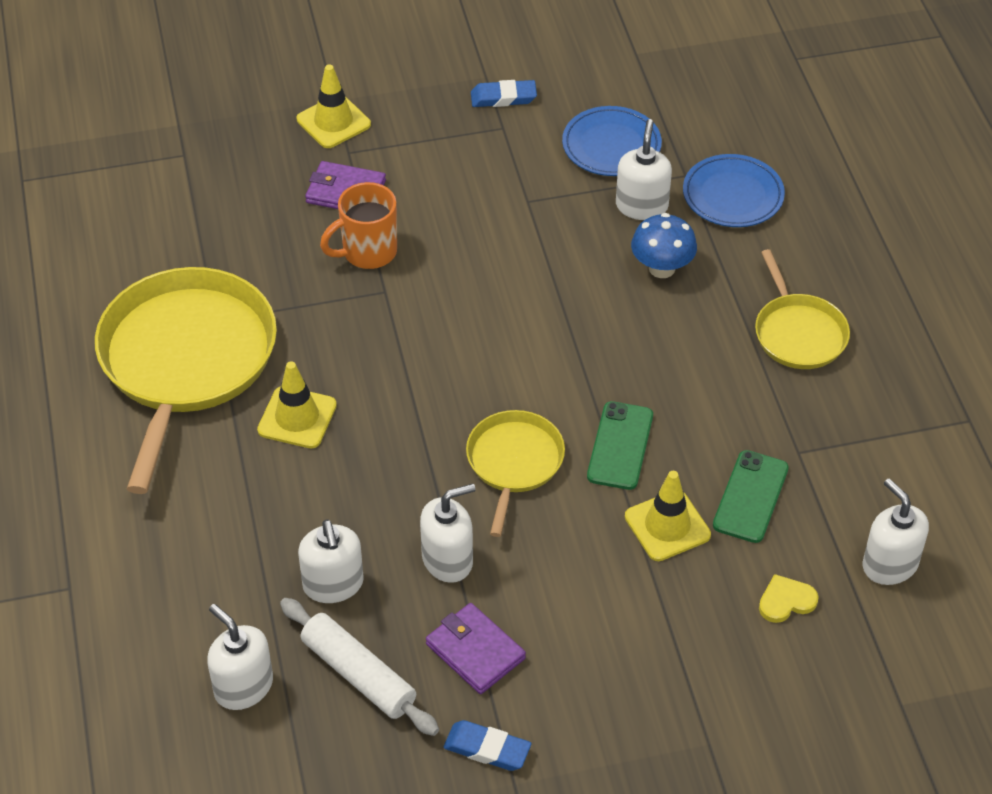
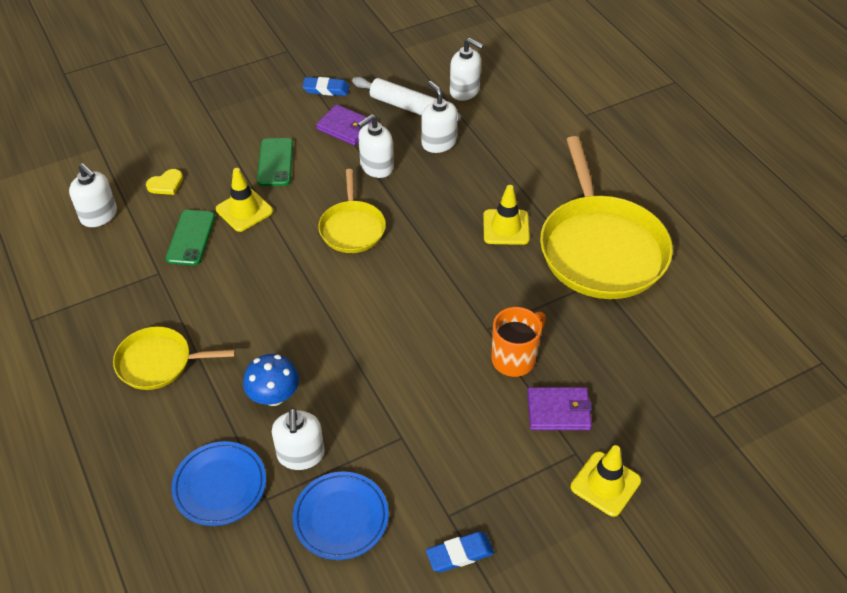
camera: 165 degrees right, 0 degrees up
(620, 446) = (283, 252): green phone -> green phone (275, 162)
(798, 333) = (158, 362): yellow pan -> yellow pan turned 60 degrees counterclockwise

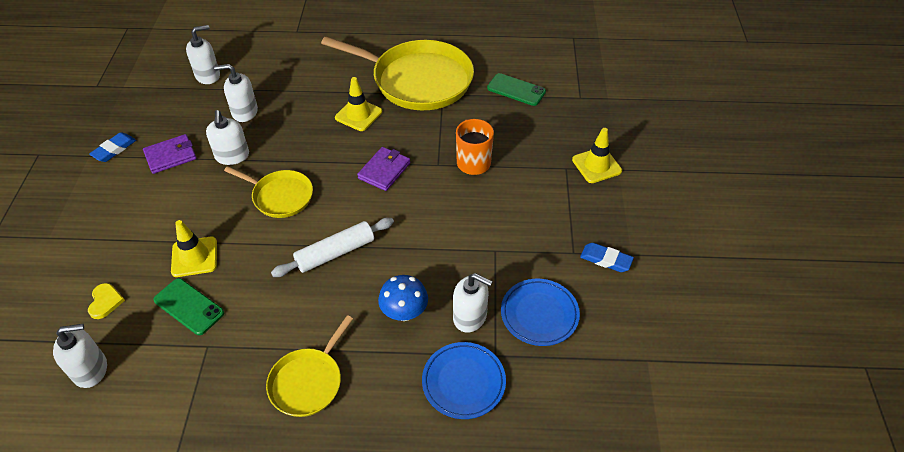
camera: 60 degrees left, 0 degrees up
(275, 162) = (161, 215): green phone -> green phone (516, 90)
(406, 106) = (187, 112): white rolling pin -> white rolling pin (335, 253)
(459, 554) = (606, 259): blue eraser -> blue eraser turned 75 degrees counterclockwise
(558, 411) = (529, 161): purple wallet -> purple wallet (384, 171)

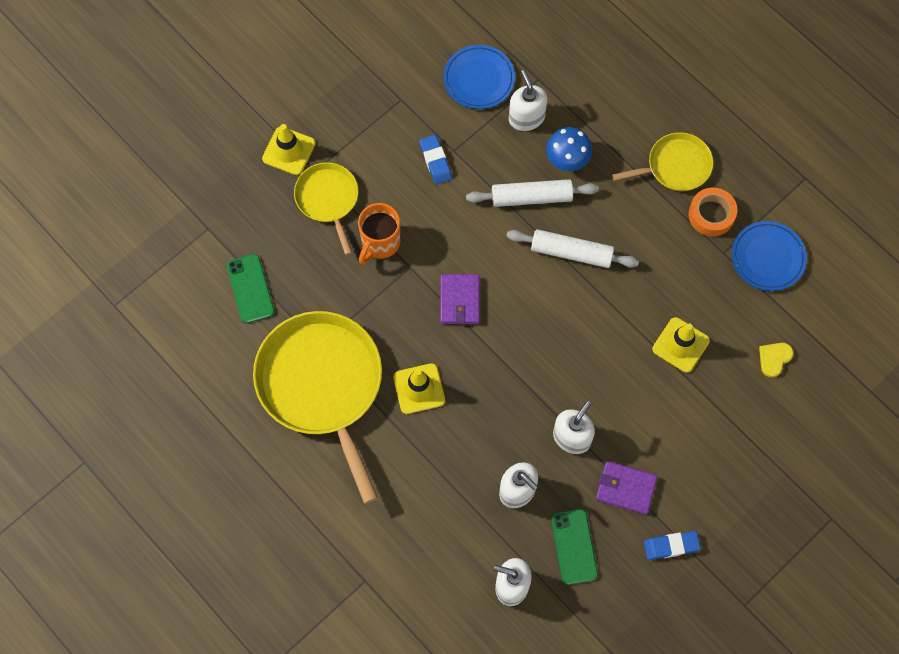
camera: 135 degrees left, 20 degrees up
(91, 370) = (816, 303): white soap dispenser -> none
(189, 306) = (715, 299): green phone -> green phone (574, 546)
(242, 367) = (711, 215): none -> orange tape
(280, 196) = (567, 350): yellow pan -> yellow pan (328, 199)
(384, 171) = (459, 300): purple wallet -> purple wallet turned 75 degrees counterclockwise
(403, 265) = (531, 197): none -> white rolling pin
(463, 382) = (576, 80): blue plate -> blue plate (767, 257)
(606, 259) = (386, 74): blue eraser -> blue eraser (435, 161)

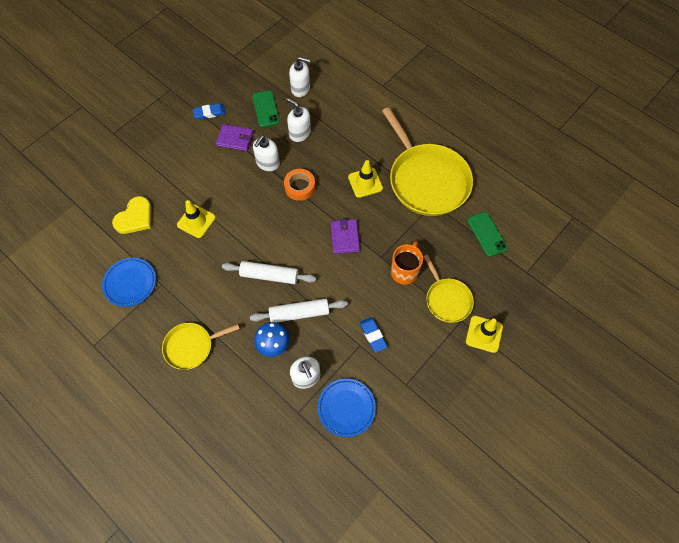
camera: 175 degrees right, 5 degrees down
(711, 215) = (167, 311): orange tape -> orange tape (300, 187)
(774, 358) = (135, 217): yellow heart -> yellow heart, size x1.68

